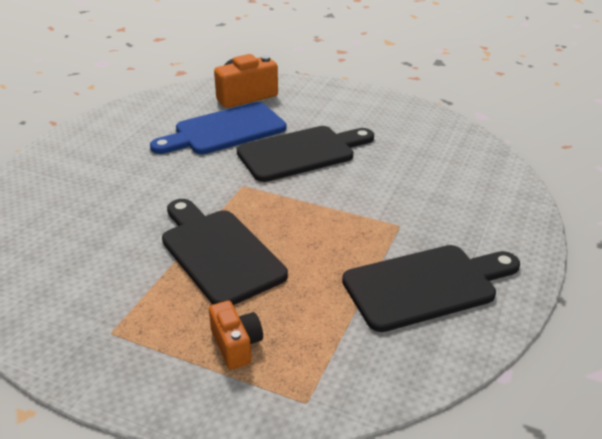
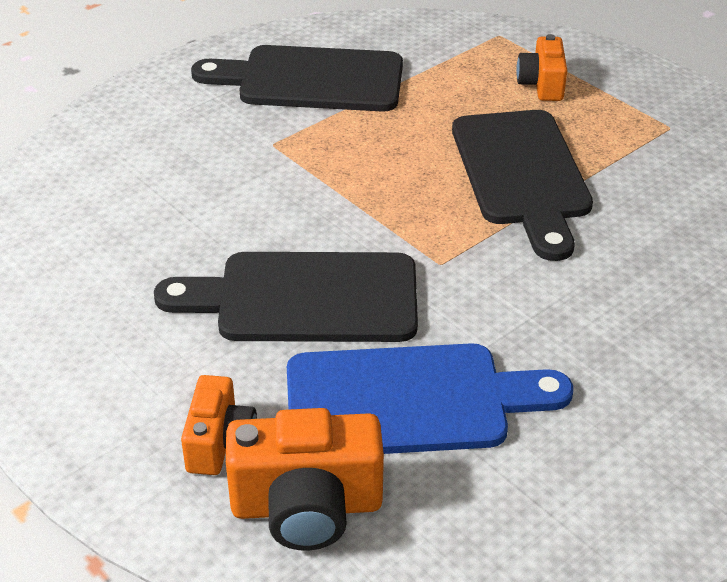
camera: 155 degrees left, 5 degrees up
(292, 102) = (220, 443): none -> orange camera

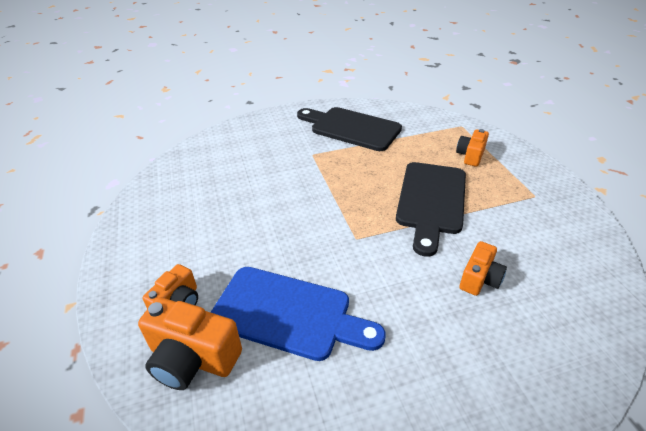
camera: 25 degrees right, 0 degrees up
(305, 298) = (274, 237): black cutting board -> none
(654, 270) = (479, 279): none -> orange camera

